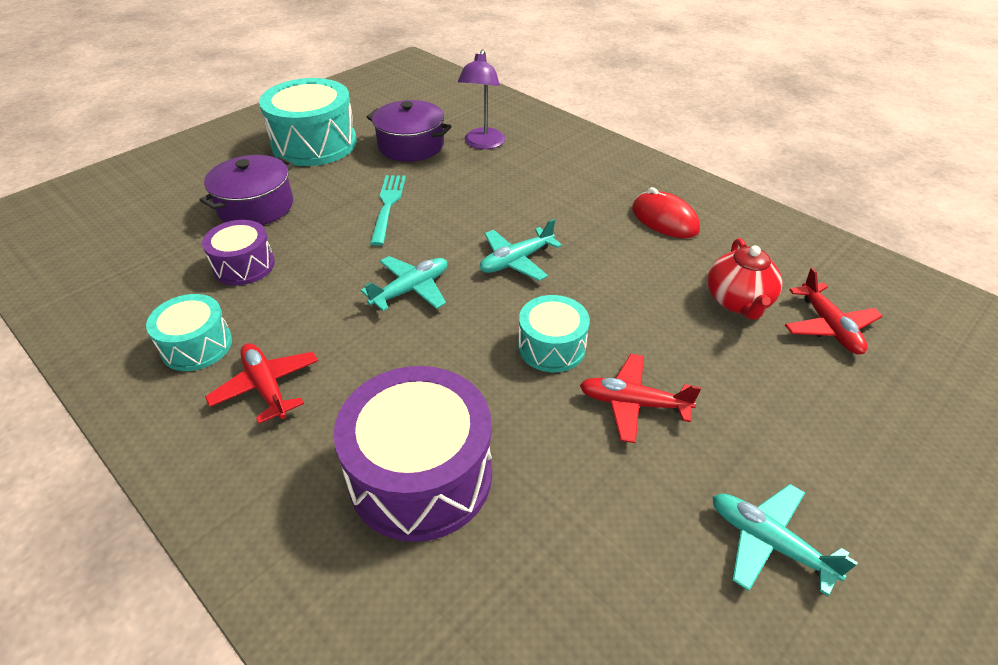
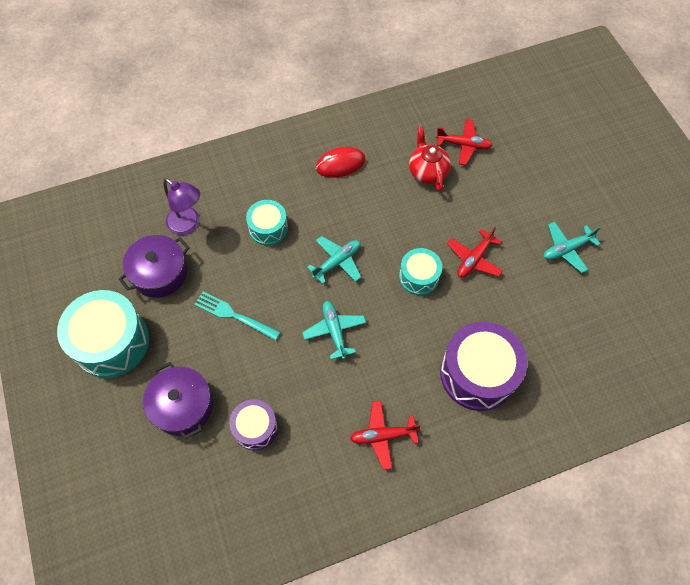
camera: 65 degrees left, 20 degrees up
(197, 346) = (327, 471): turquoise drum -> turquoise drum (268, 228)
(516, 261) = (337, 262): turquoise plane -> turquoise plane turned 120 degrees counterclockwise
(738, 302) = (427, 172): red teapot -> red teapot turned 135 degrees counterclockwise

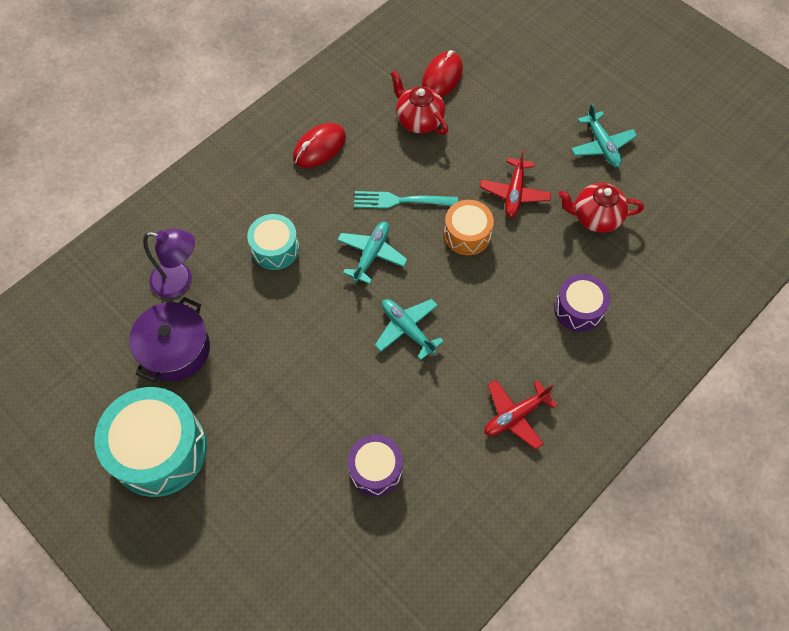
camera: 25 degrees left, 0 degrees up
(182, 406) = (281, 483): purple pot -> none
(234, 315) = (287, 359): turquoise fork -> turquoise fork (401, 201)
(419, 277) = (467, 234): turquoise drum -> orange drum
(463, 145) = (442, 77): red plane -> red mouse
(478, 373) = (578, 309): purple drum -> purple drum, size x0.56
(530, 305) = (595, 217): none -> red teapot
(566, 249) = (602, 145): turquoise plane -> turquoise plane turned 60 degrees counterclockwise

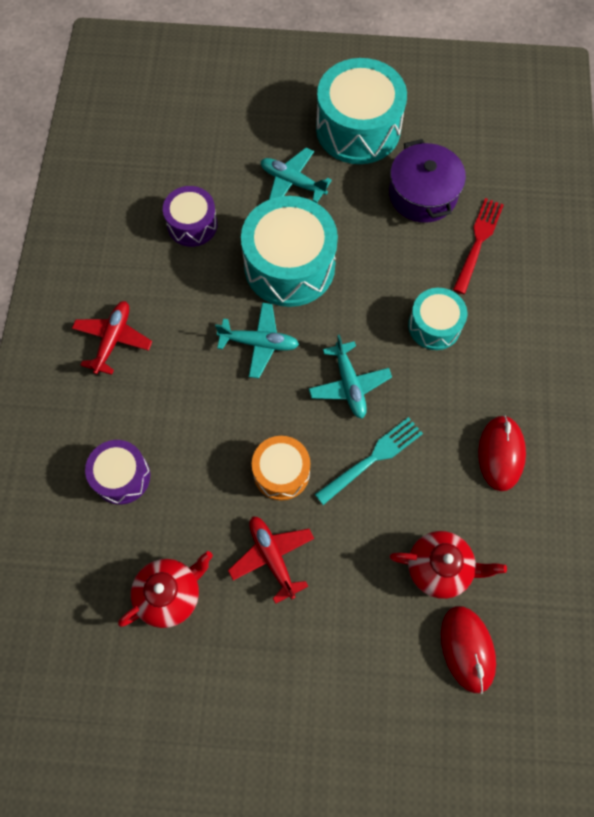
camera: 140 degrees right, 5 degrees up
(180, 281) = (478, 242): purple lamp -> red fork
(331, 371) = (289, 266): none -> turquoise drum
(602, 145) = (224, 700): turquoise plane -> turquoise plane (292, 182)

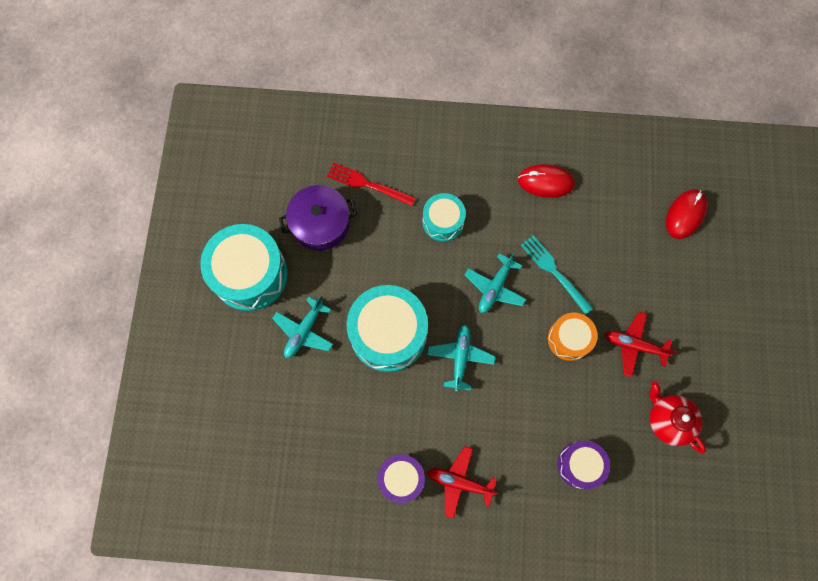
camera: 90 degrees left, 5 degrees up
(192, 225) = (346, 419): purple drum -> purple drum (401, 478)
(272, 557) = (634, 345): red plane -> red plane turned 45 degrees clockwise
(349, 384) = (495, 287): turquoise plane -> turquoise plane turned 135 degrees clockwise
(440, 568) = (632, 229): red teapot -> none
(467, 649) = (685, 215): red mouse -> red mouse turned 45 degrees counterclockwise

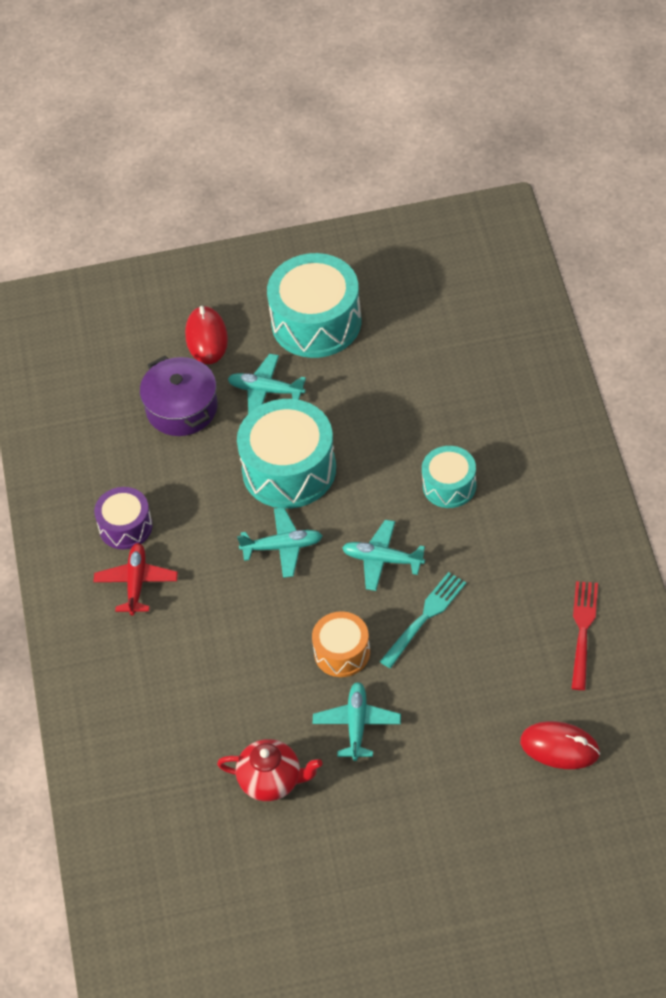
camera: 80 degrees right, 20 degrees down
(320, 224) = (401, 368): purple pot -> purple pot (182, 408)
(367, 184) = (470, 398): red fork -> red fork (583, 631)
(545, 182) = (545, 580): red mouse -> red mouse (206, 338)
(580, 465) = (189, 698): purple drum -> none
(634, 345) = (357, 725): red plane -> turquoise plane
(668, 420) = (272, 781): red teapot -> red teapot turned 60 degrees clockwise

